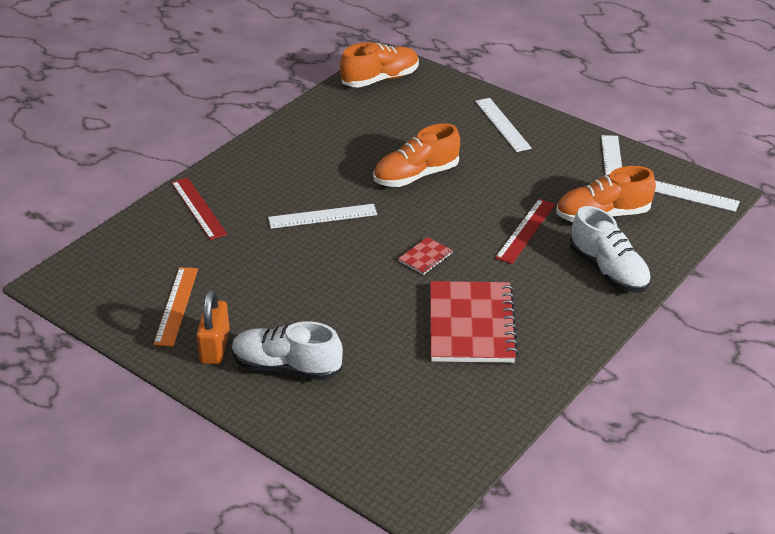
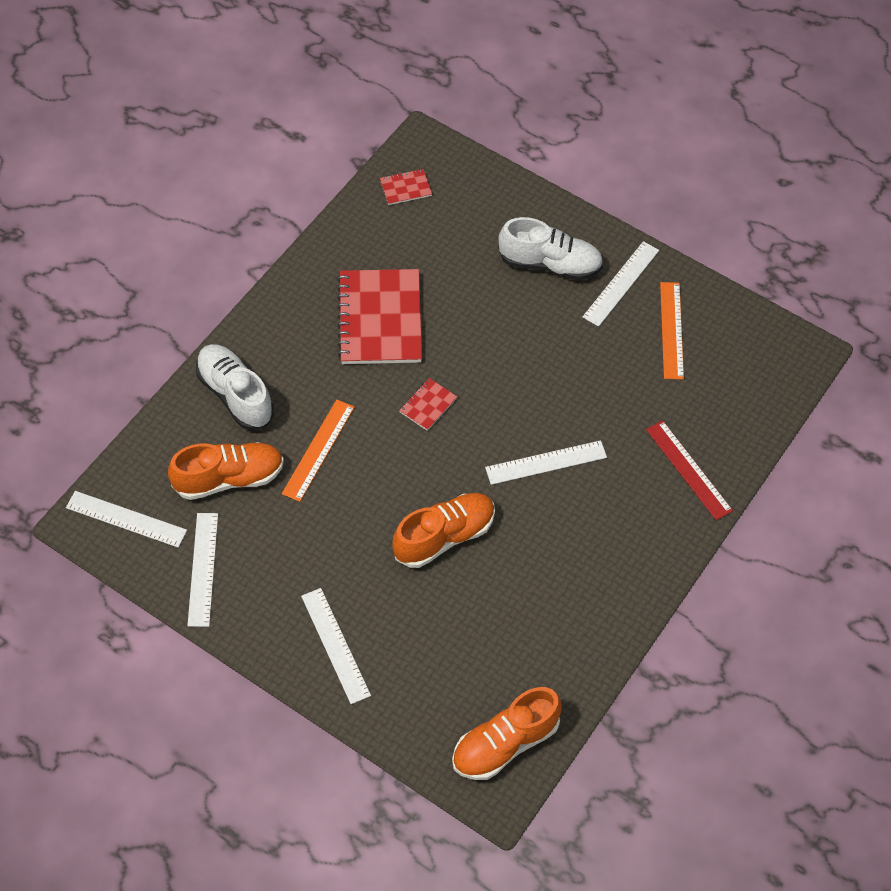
camera: 175 degrees right, 20 degrees up
(215, 347) = (621, 283): orange padlock -> white ruler
(442, 451) = (405, 188): none -> red notebook
(525, 230) = (318, 450): red ruler -> orange ruler

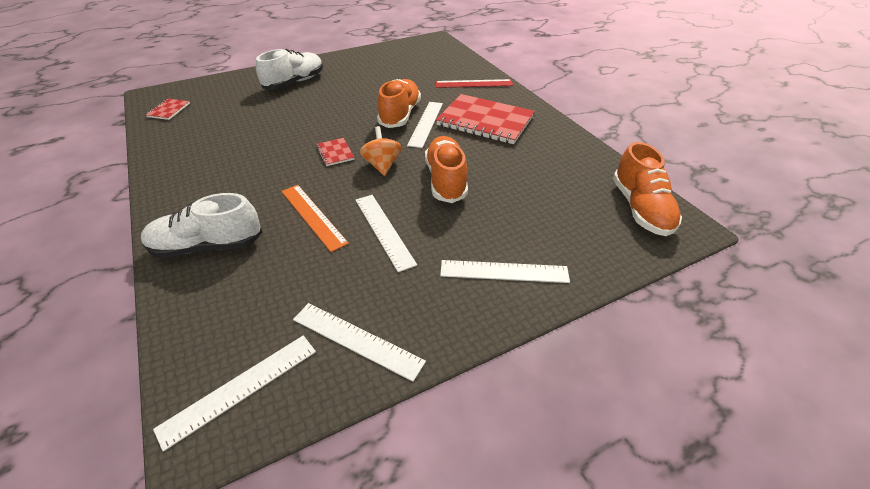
camera: 60 degrees left, 15 degrees down
(229, 478) = (281, 281): orange shoe -> orange shoe (400, 115)
(380, 319) = (244, 150): red notebook -> red notebook (485, 121)
(433, 463) = (382, 165): none -> orange spinning top
(621, 283) = (336, 68): white ruler -> white ruler (384, 230)
(671, 330) = (382, 64): orange ruler -> none

